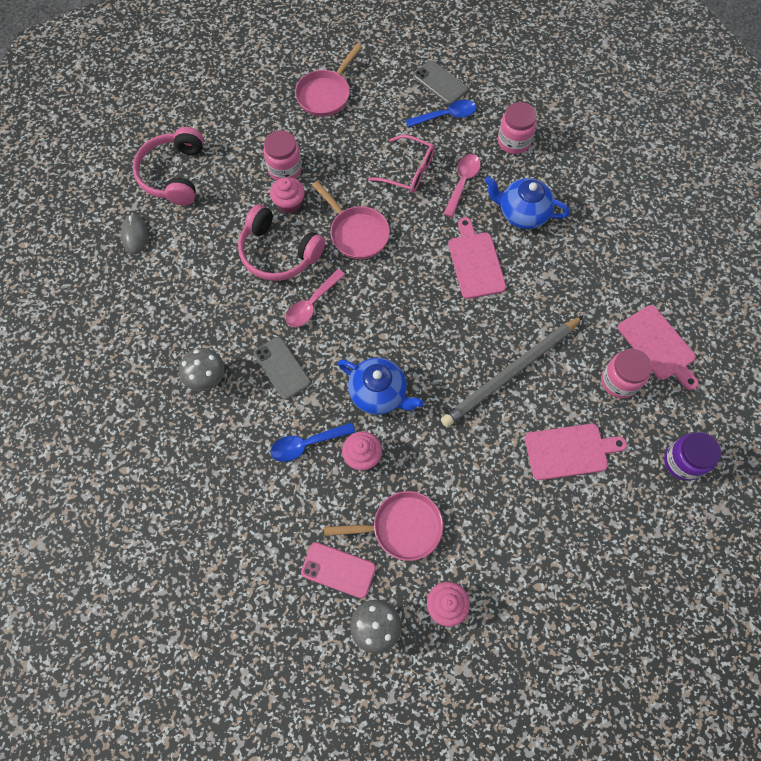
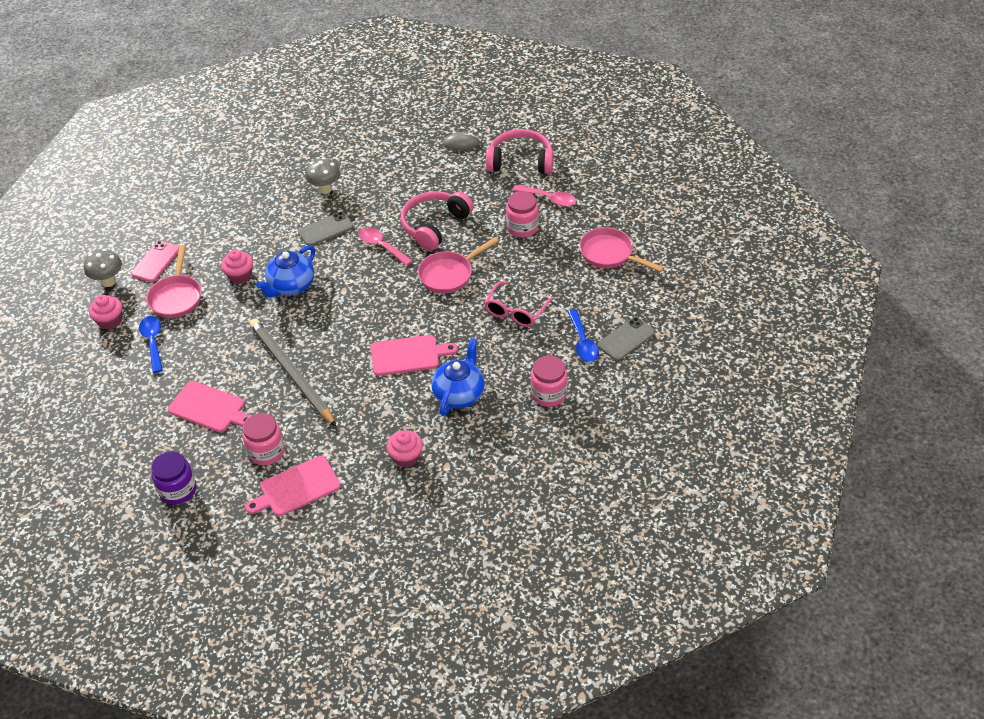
camera: 95 degrees right, 20 degrees down
(289, 203) = (485, 231): pink cupcake -> pink cupcake (406, 457)
(306, 444) = (258, 244): blue spoon -> blue spoon (153, 342)
(462, 182) = (499, 350): pink spoon -> pink spoon (549, 199)
(569, 451) = (209, 408): pink cutting board -> pink cutting board turned 60 degrees counterclockwise

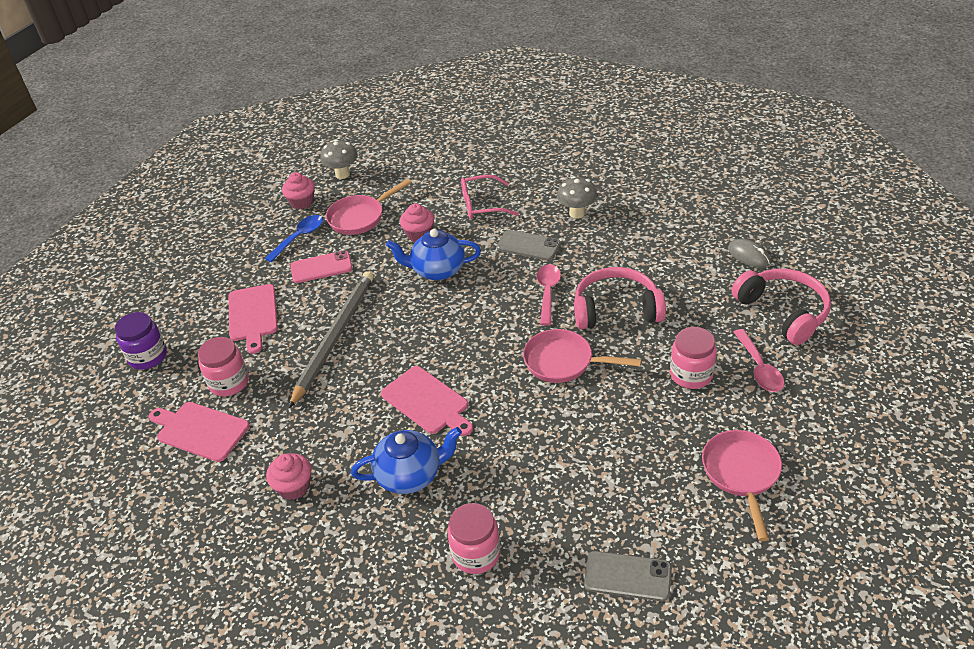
camera: 55 degrees right, 5 degrees down
(156, 262) = (387, 182): pink phone -> pink phone (321, 267)
(515, 311) = (567, 446): pink glasses -> pink glasses (481, 205)
(582, 342) = (582, 536): blue spoon -> none

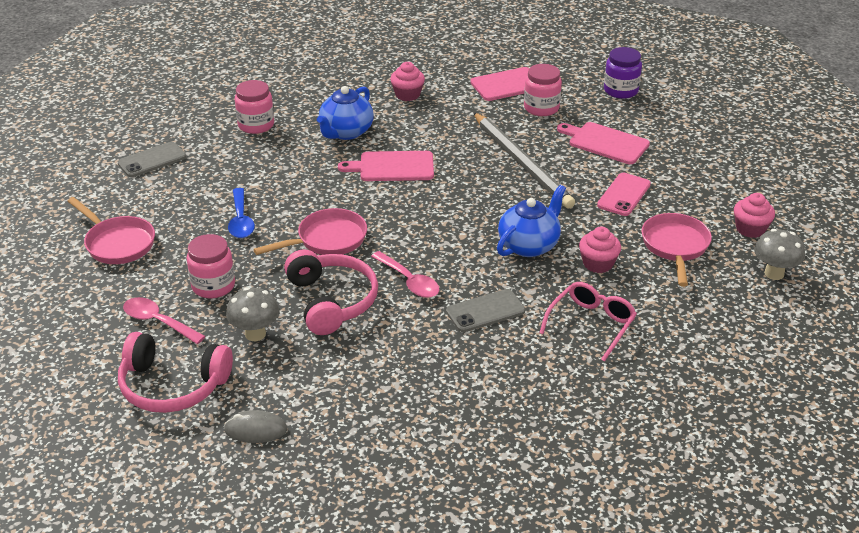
camera: 130 degrees right, 5 degrees down
(299, 237) = (688, 203): blue spoon -> blue spoon (241, 220)
(577, 213) = (487, 372): grey mushroom -> grey mushroom (255, 334)
(616, 309) = (332, 301): pink headphones -> pink headphones turned 60 degrees counterclockwise

